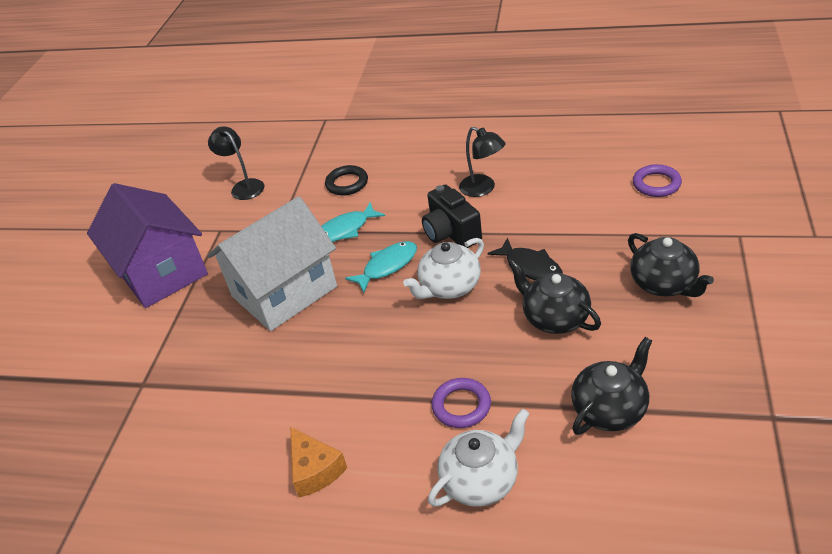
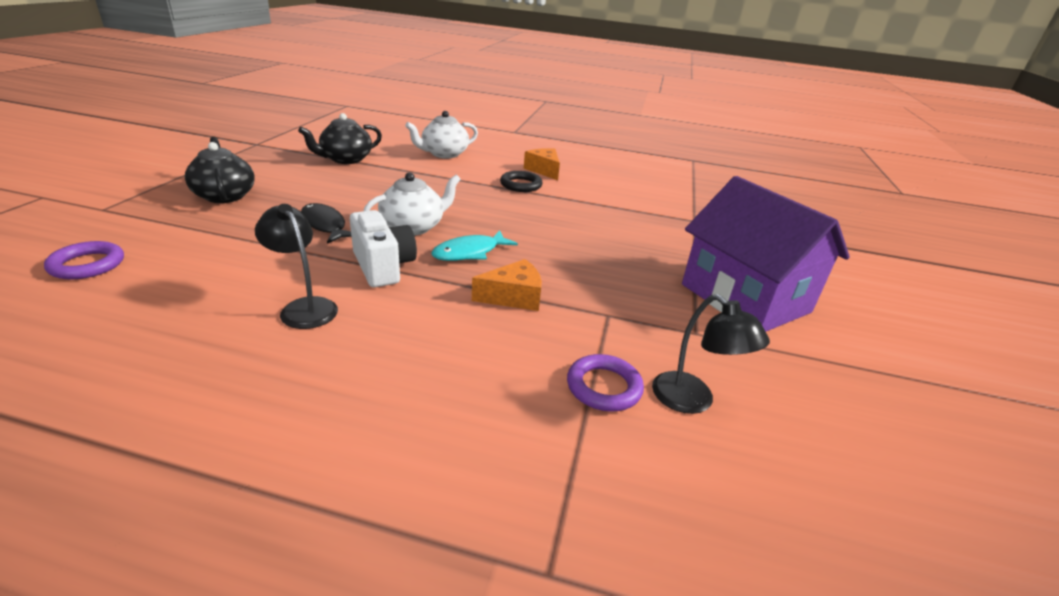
camera: 175 degrees right, 10 degrees down
(284, 291) = (584, 254): white house -> none
(345, 229) = (513, 297): turquoise fish -> orange cheese
(347, 183) = (505, 363): black ring -> black ring (521, 185)
(451, 233) = (383, 267): black camera -> white camera
(461, 406) = (440, 174): purple ring -> purple ring (604, 387)
(554, 318) = (338, 195): black teapot -> none

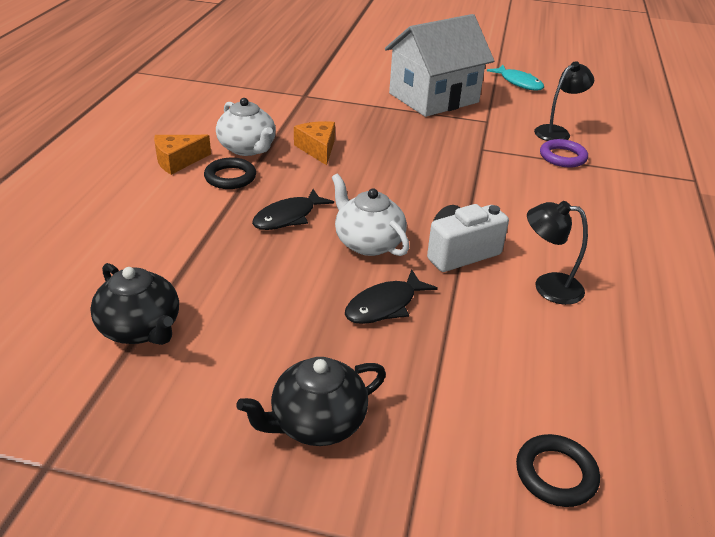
camera: 90 degrees left, 5 degrees up
(87, 265) = (556, 474): purple ring -> black ring
(304, 307) = (548, 286): black lamp -> black lamp turned 60 degrees clockwise
(444, 154) = (113, 237): white teapot -> white teapot (248, 148)
(459, 201) = (288, 217): none -> black fish
(469, 252) = (412, 207): turquoise fish -> turquoise fish (519, 83)
(513, 297) = (477, 185): orange cheese -> orange cheese (317, 149)
(745, 298) = (433, 98): purple house -> white house

